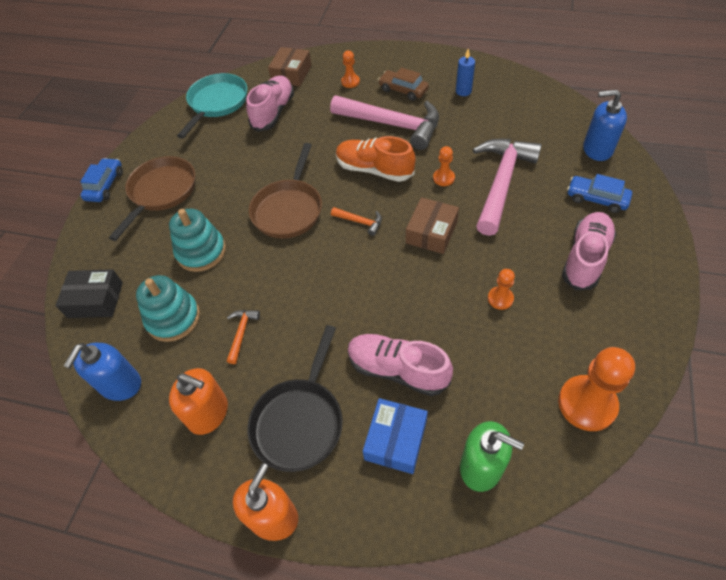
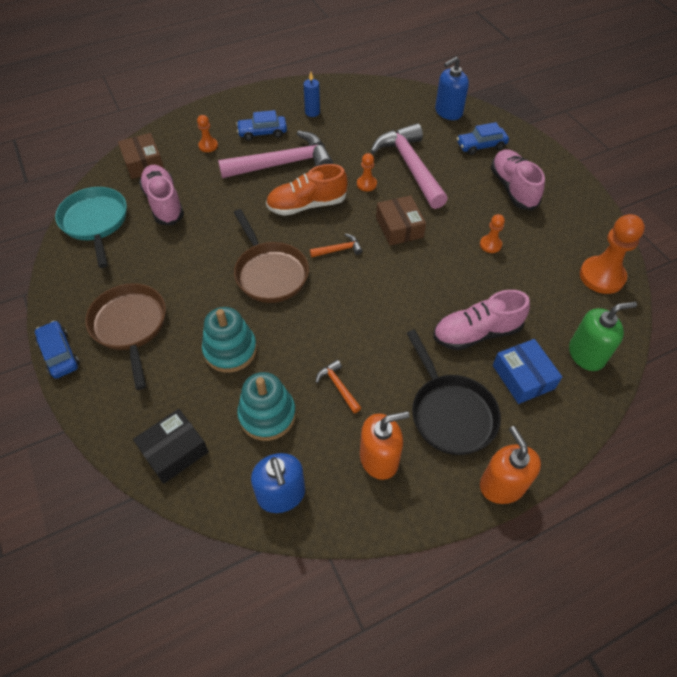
camera: 45 degrees left, 0 degrees up
(403, 90) = (262, 133): brown car -> blue car

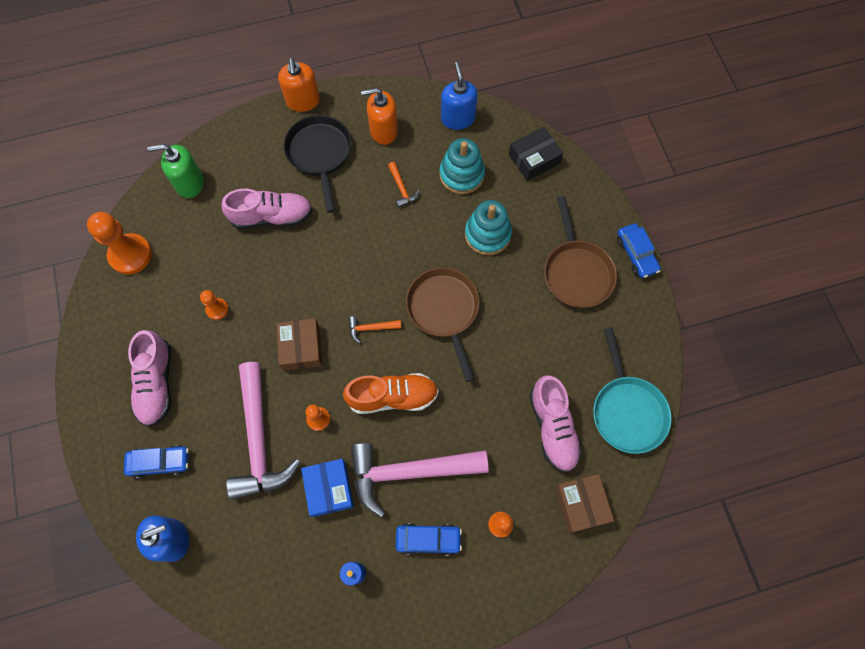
camera: 170 degrees left, 15 degrees up
(523, 377) = (251, 173): blue box -> blue box (329, 489)

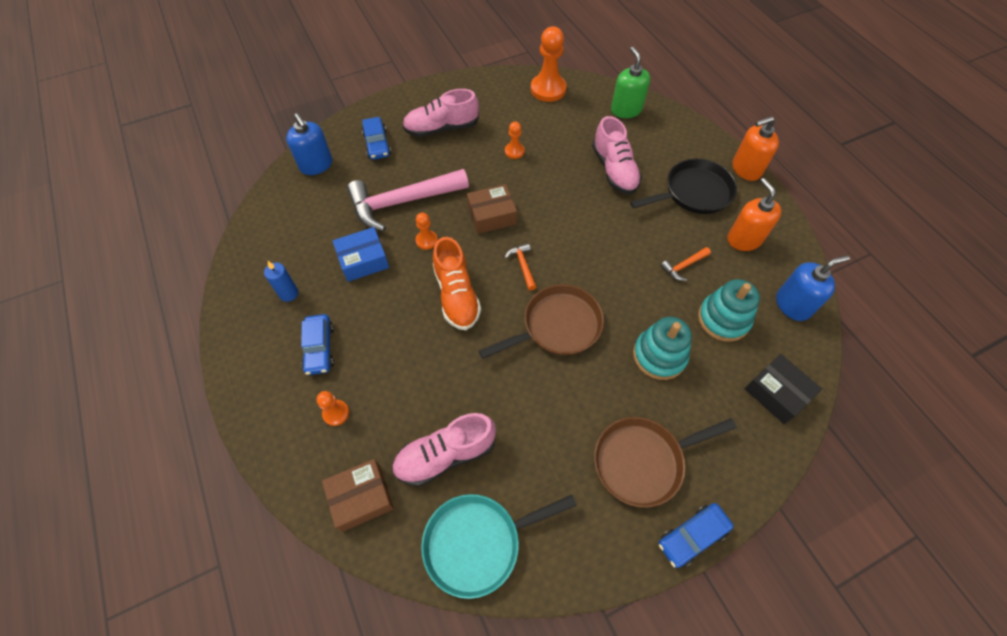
camera: 80 degrees right, 10 degrees down
(408, 472) = (383, 321): pink hammer -> none

